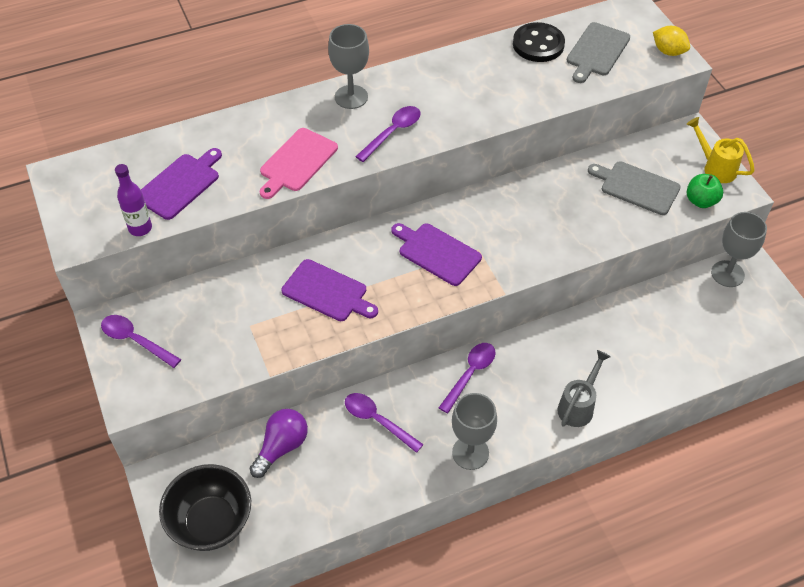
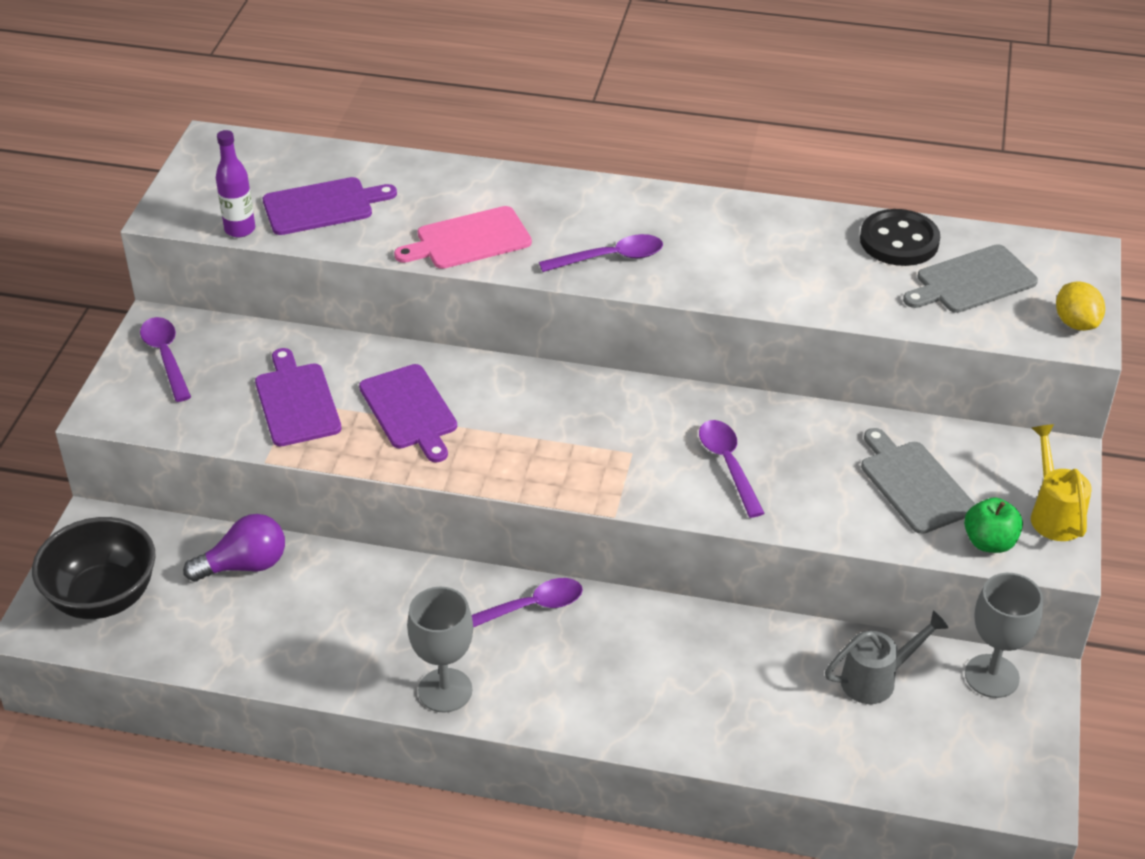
camera: 35 degrees right, 10 degrees down
(351, 97) = (601, 200): grey goblet -> none
(377, 421) = (373, 597): purple spoon -> purple spoon (728, 465)
(437, 253) = (577, 432): purple cutting board -> purple cutting board (296, 401)
(578, 405) = (628, 715): grey watering can -> grey watering can (877, 679)

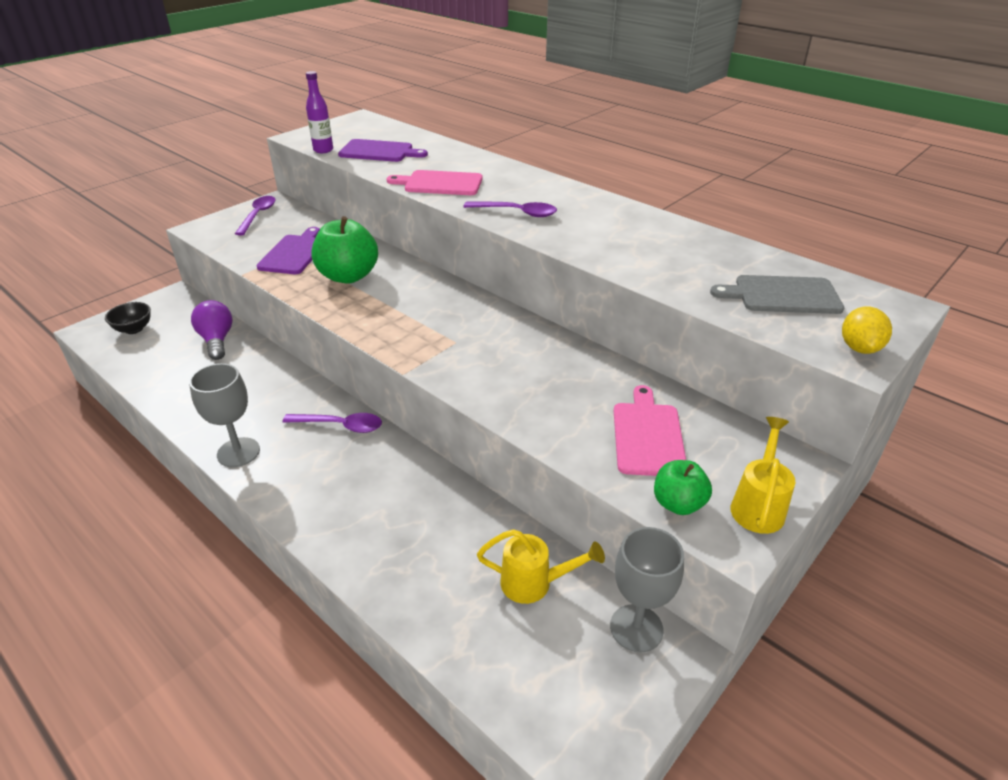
camera: 30 degrees right, 5 degrees down
(103, 597) = (134, 329): black bowl -> black bowl, size x0.55
(244, 565) = (217, 340): purple light bulb -> purple light bulb turned 120 degrees counterclockwise
(410, 410) = (348, 276): purple cutting board -> green apple
(728, 465) = (514, 372): purple spoon -> none
(877, 679) = (535, 583): grey watering can -> yellow watering can
(899, 241) = (741, 257): black button -> none
(914, 484) = (648, 435): grey cutting board -> pink cutting board

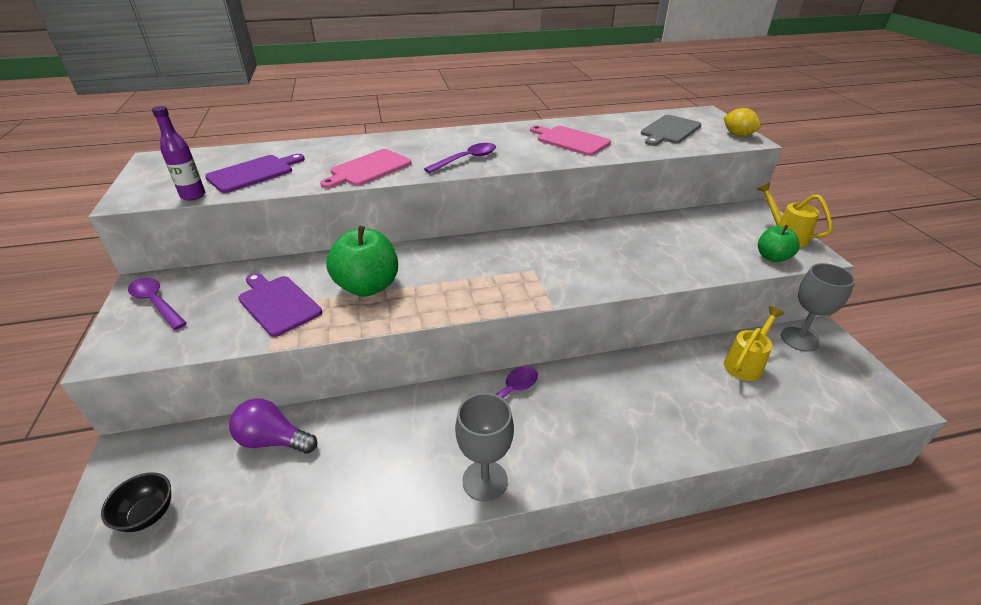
camera: 55 degrees left, 0 degrees up
(648, 435) = (703, 241): pink cutting board -> pink cutting board (570, 140)

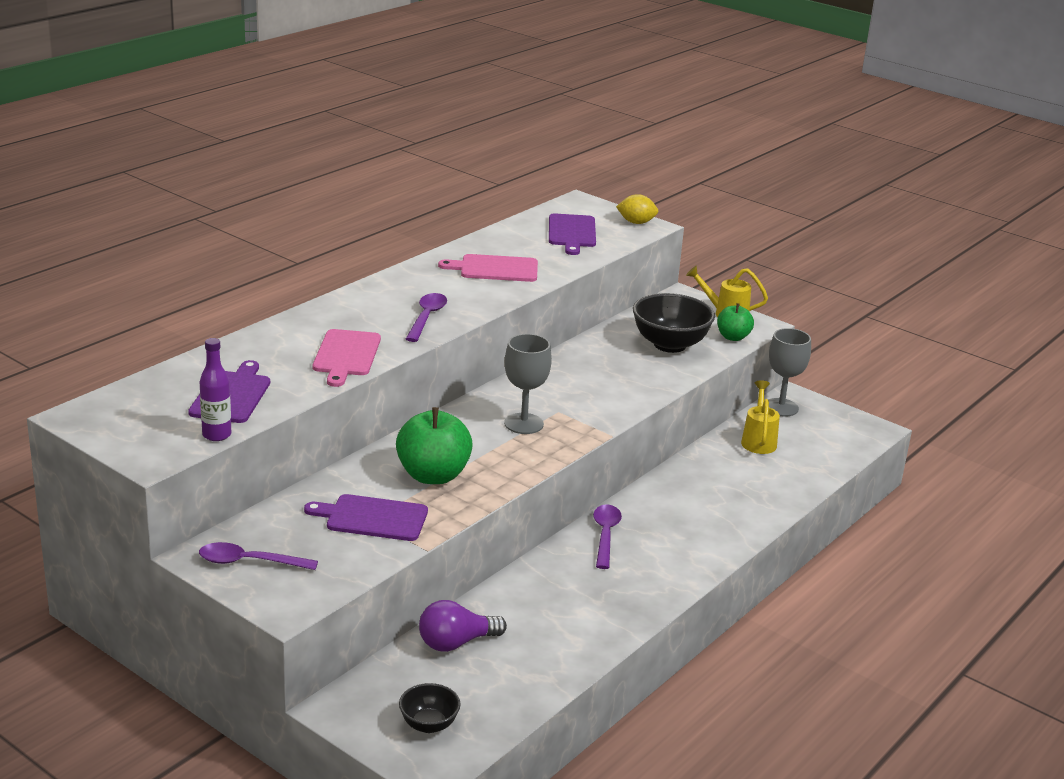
camera: 40 degrees left, 10 degrees down
(485, 480) = (655, 591): grey goblet -> grey goblet (523, 424)
(669, 130) = (571, 233): grey cutting board -> purple cutting board
(700, 245) = (670, 345): none -> black bowl

